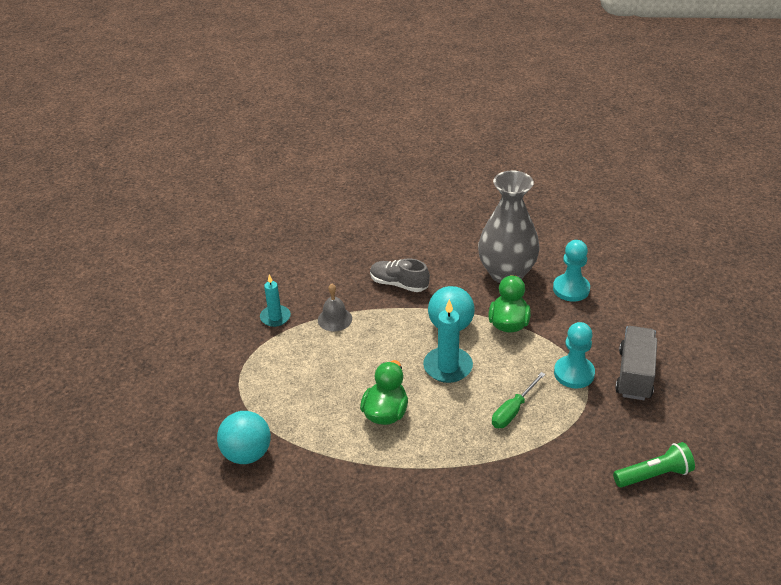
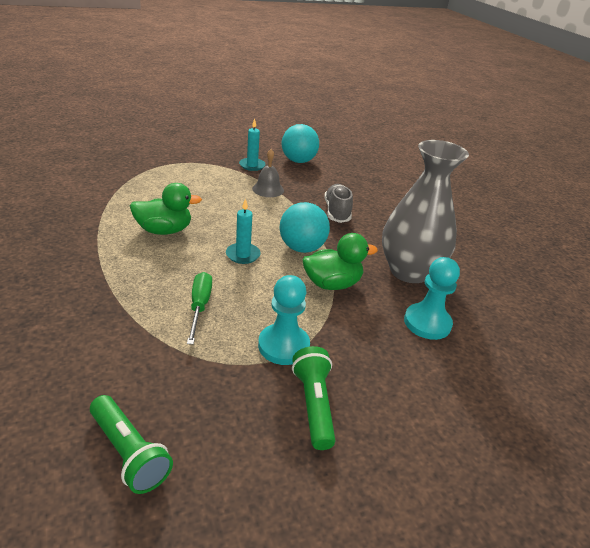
camera: 60 degrees right, 5 degrees down
(247, 454) = (96, 178): turquoise ball -> turquoise ball (298, 161)
(448, 367) = (243, 255): turquoise candle -> turquoise candle, size x0.66
(513, 411) = (200, 306): green screwdriver -> green screwdriver turned 75 degrees clockwise
(634, 374) = (314, 405): grey truck -> green flashlight

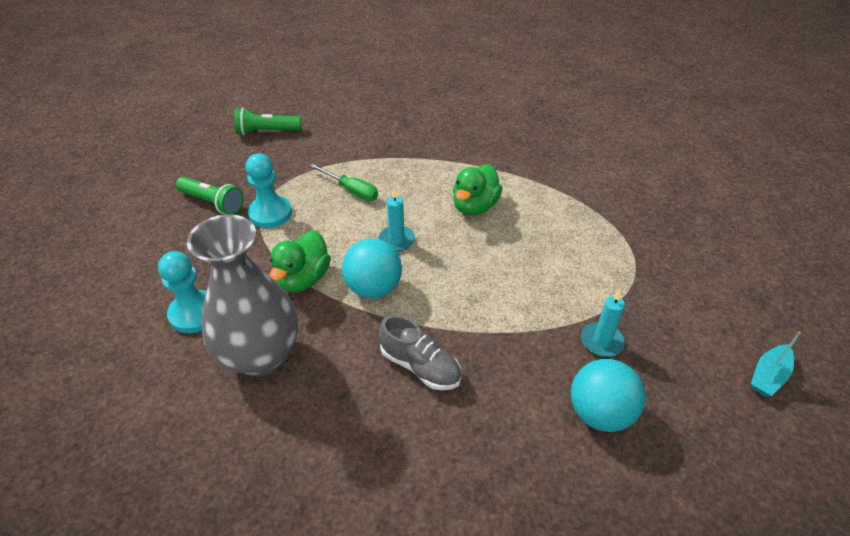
camera: 130 degrees right, 10 degrees up
(227, 129) = (768, 376): none -> turquoise boat
(268, 189) = (519, 324): grey bell -> none

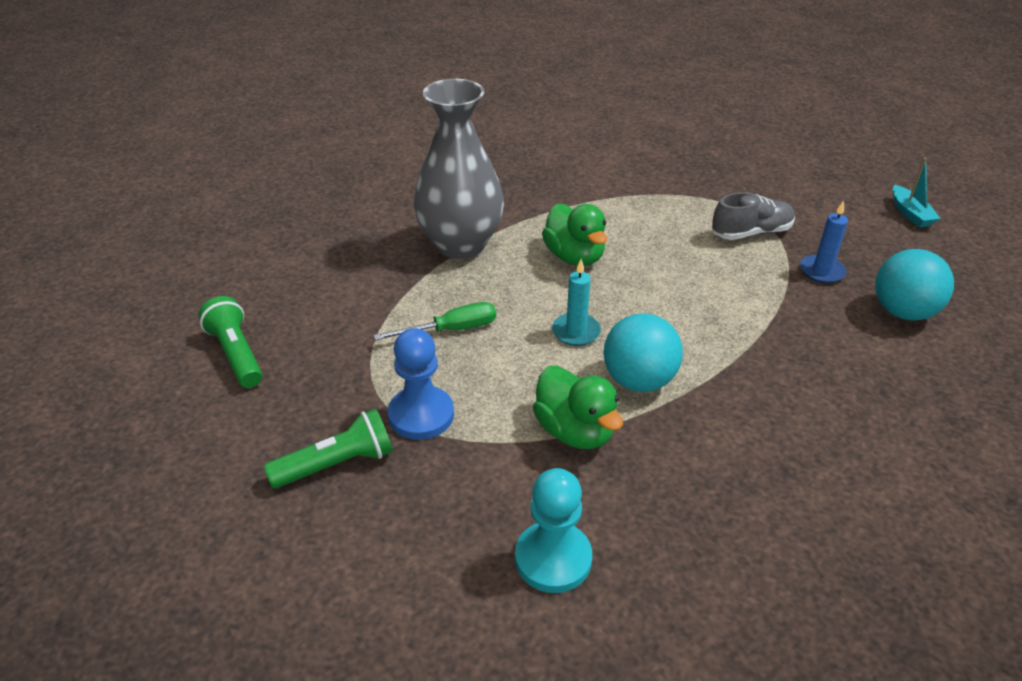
camera: 55 degrees left, 5 degrees down
(261, 355) = (678, 517): grey vase -> grey vase (460, 244)
(267, 131) = (236, 354): green flashlight -> green flashlight turned 120 degrees clockwise
(270, 213) = (421, 415): turquoise pawn -> blue pawn
(420, 366) = (780, 395): grey shoe -> grey shoe (751, 233)
(601, 341) = (821, 271): turquoise candle -> blue candle

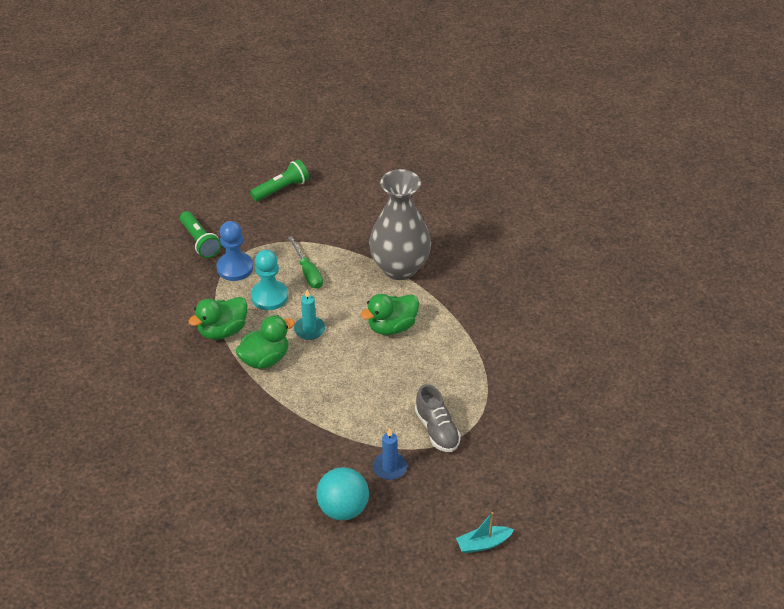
camera: 85 degrees right, 5 degrees up
(553, 559) = (138, 325): turquoise pawn -> turquoise pawn (269, 296)
(638, 380) = (265, 359): turquoise ball -> green duck

